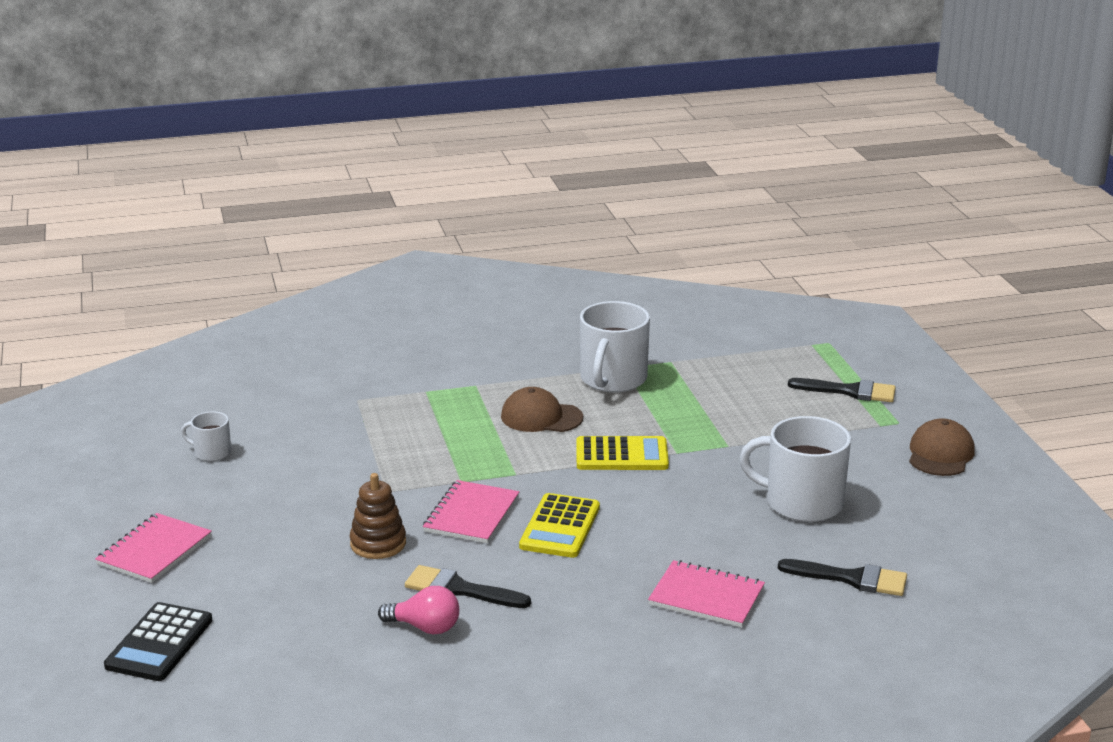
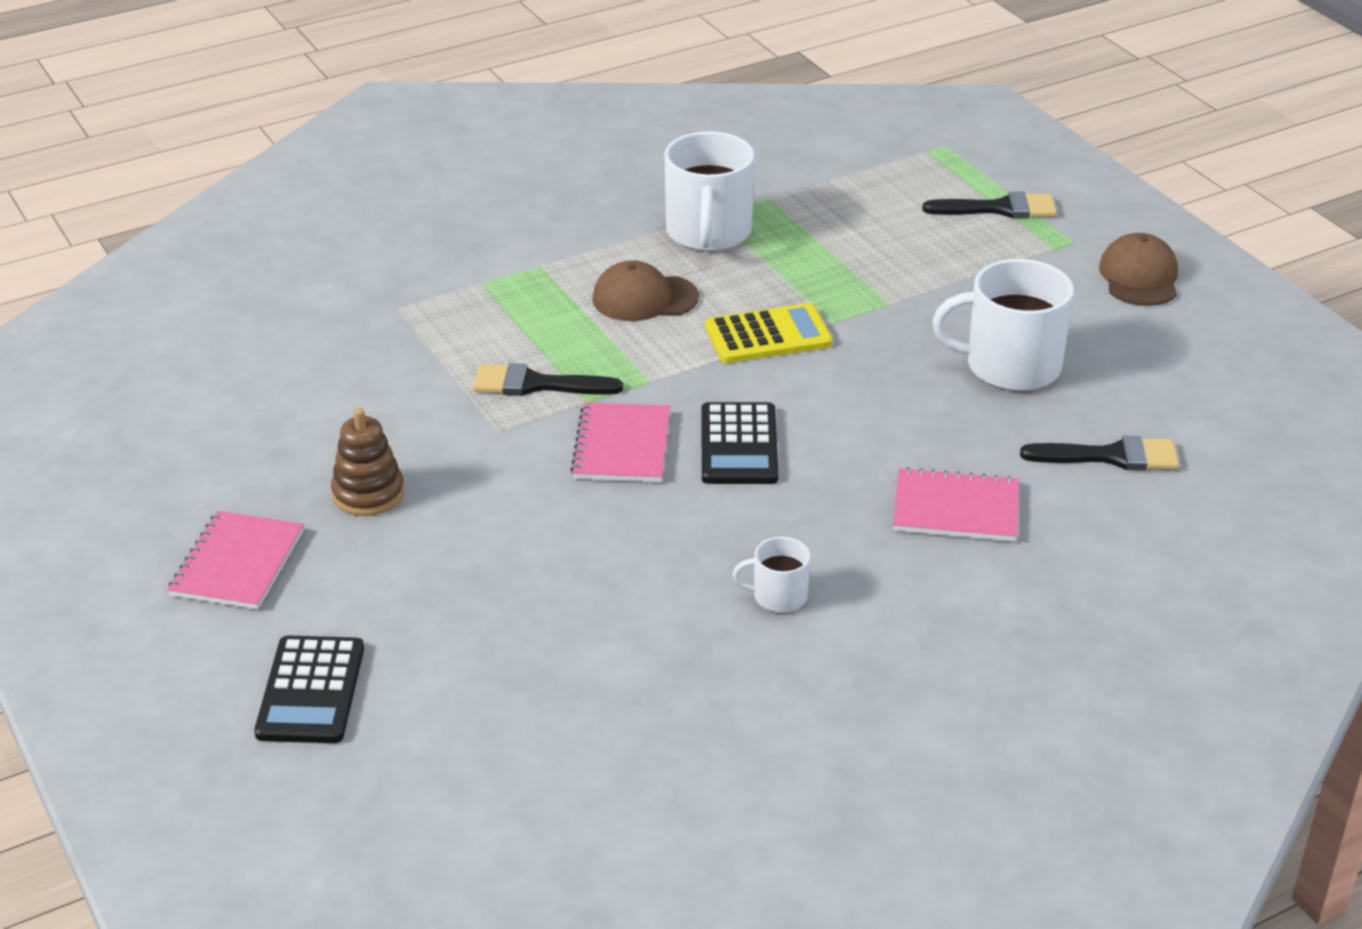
camera: 15 degrees left, 10 degrees up
(211, 452) = (242, 412): white mug -> white mug (778, 596)
(378, 543) = (524, 505): brown stacking toy -> brown stacking toy (368, 494)
(425, 627) = (638, 609): pink light bulb -> none
(459, 589) = (656, 550): black brush -> black brush (536, 384)
(560, 527) = (739, 445): yellow calculator -> black calculator

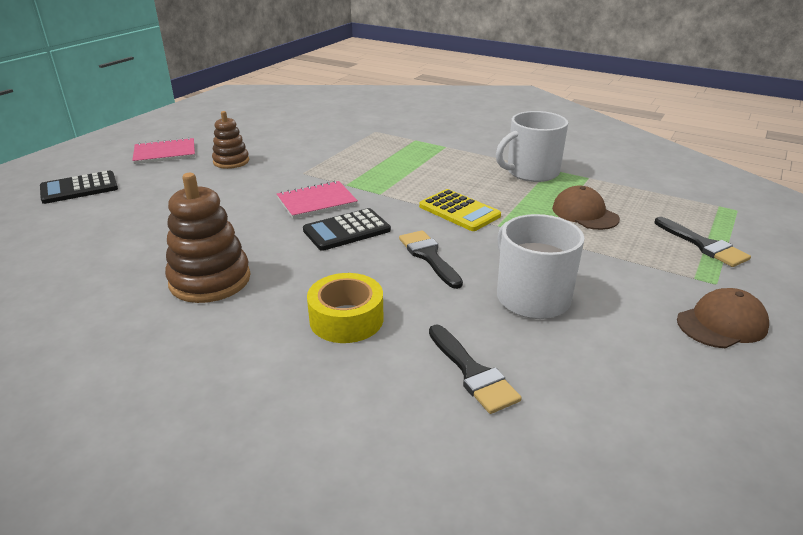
camera: 60 degrees right, 5 degrees down
(536, 384) = (348, 170): black brush -> black brush (429, 256)
(644, 298) = (451, 173): brown cap -> brown cap (584, 213)
(778, 596) = (210, 280): white mug -> brown stacking toy
(956, 508) = (346, 319): pink notebook -> yellow tape

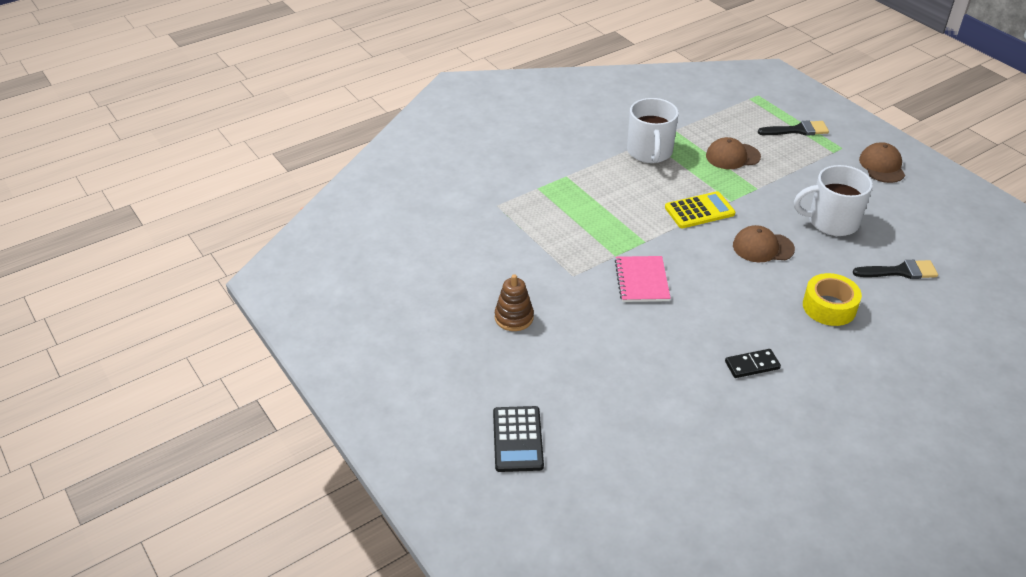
camera: 65 degrees left, 10 degrees up
(165, 153) = (455, 364): pink notebook -> none
(210, 280) = (752, 365): brown stacking toy -> black domino
(346, 230) = (703, 276): black calculator -> none
(429, 256) = (762, 247): black brush -> brown cap

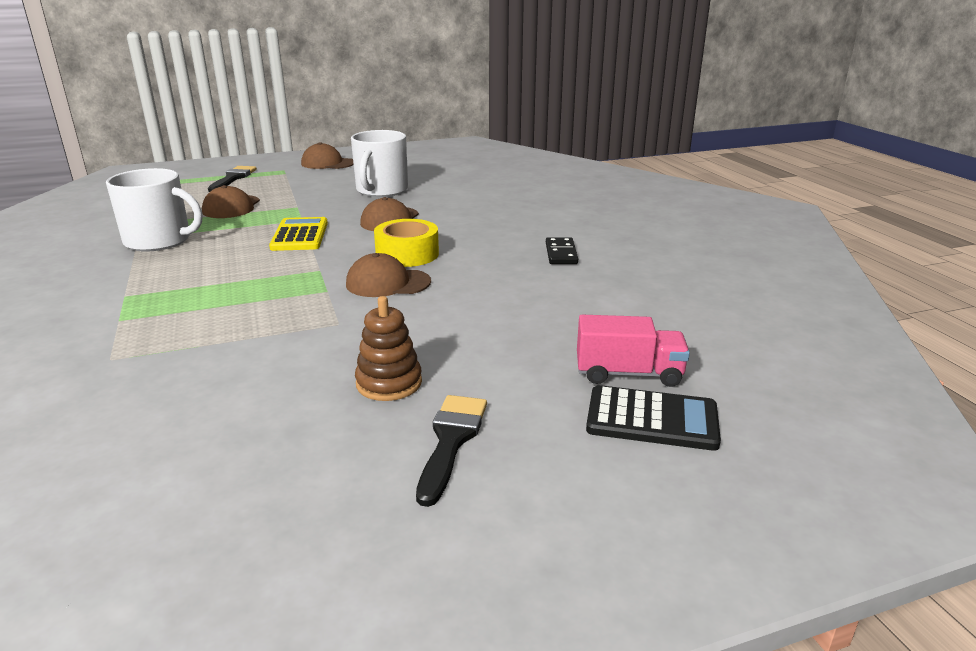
camera: 75 degrees left, 15 degrees down
(567, 424) = (628, 374): none -> pink truck
(642, 280) = (387, 283): pink notebook -> brown cap
(829, 307) = (497, 211): yellow tape -> yellow tape (407, 254)
(900, 271) = (469, 182): black brush -> black brush (451, 440)

